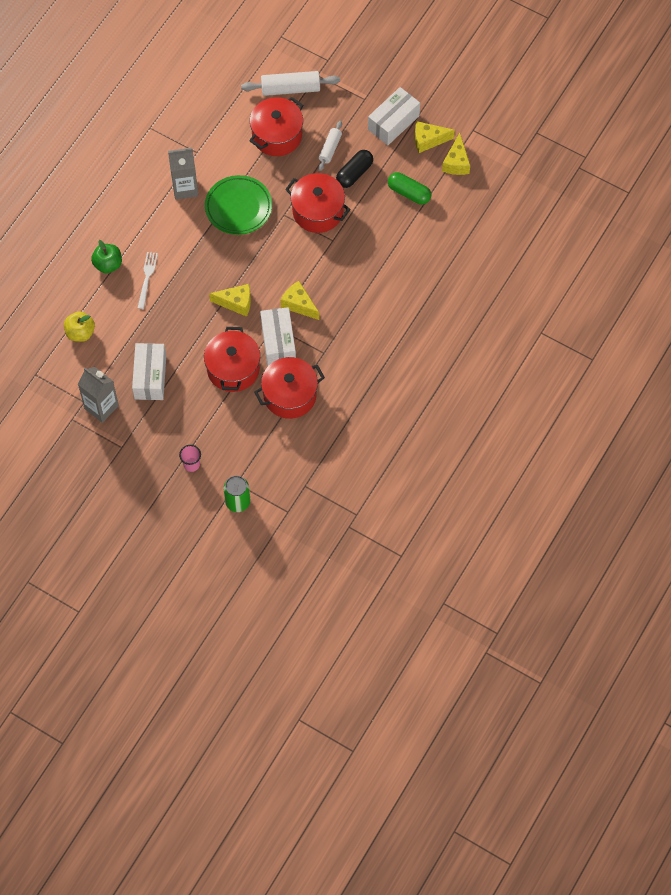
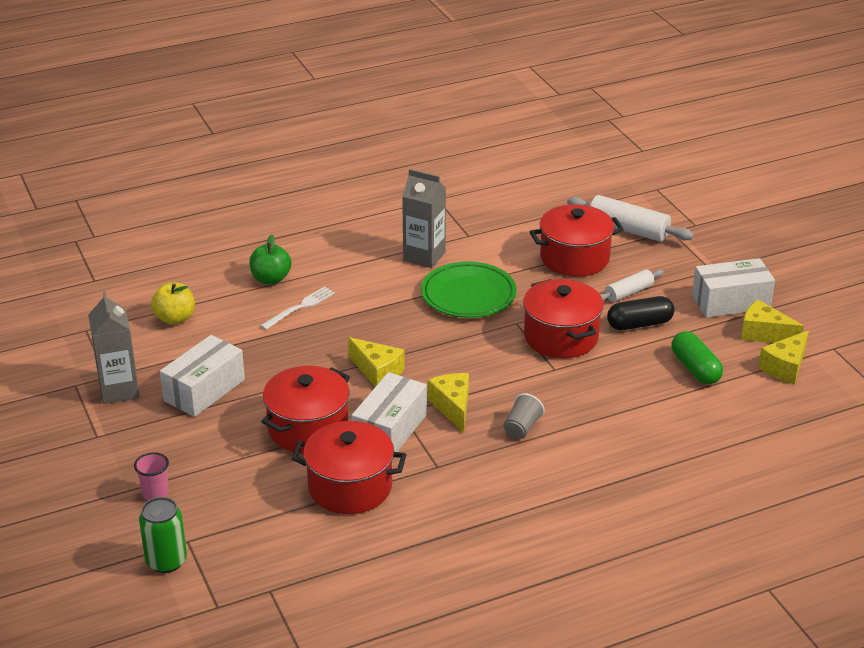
camera: 35 degrees right, 30 degrees down
(347, 297) = (522, 428): none -> grey cup

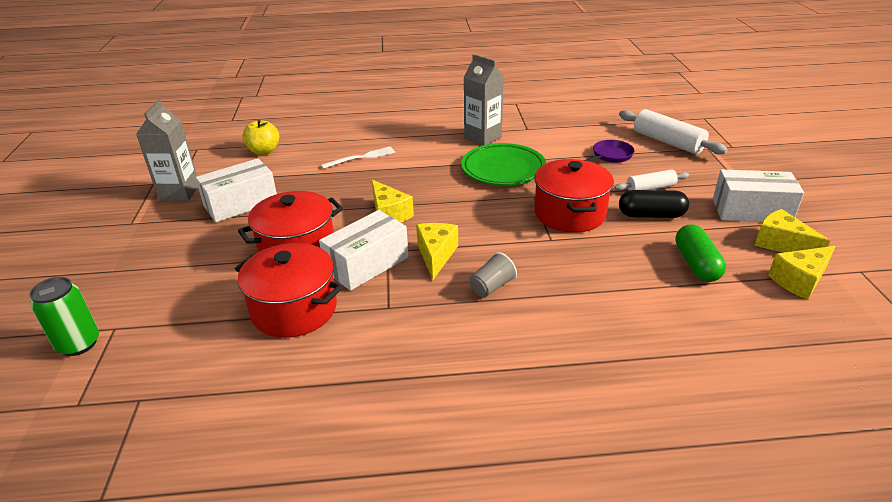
camera: 20 degrees right, 0 degrees up
(155, 494) = (129, 279): pink cup -> none
(271, 279) = (354, 136): green apple -> none
(574, 258) = (610, 156): red pot -> purple pan

